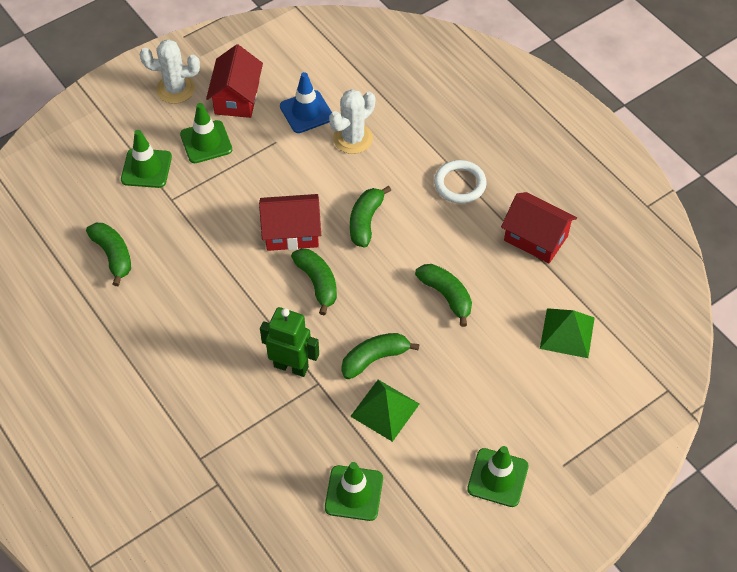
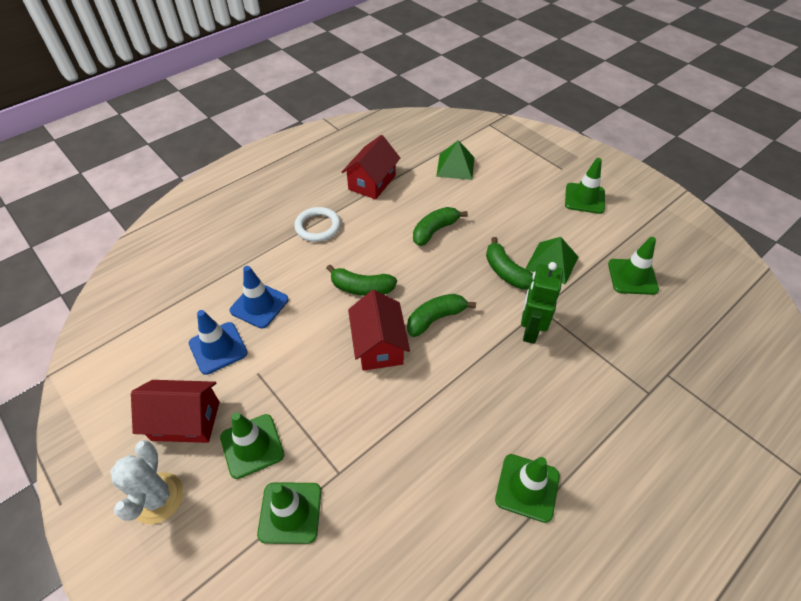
camera: 95 degrees left, 5 degrees down
(113, 255) = (427, 529): green banana -> none
(130, 330) = (527, 487): none -> green traffic cone
(353, 138) = (259, 305): white cactus -> blue traffic cone

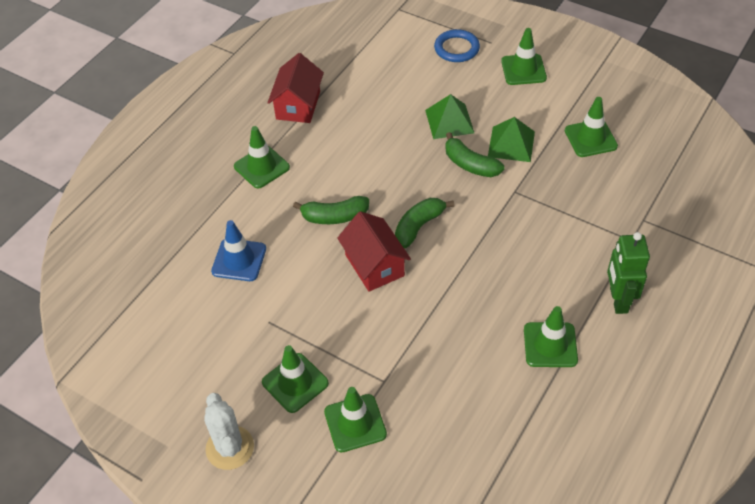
camera: 15 degrees left, 0 degrees up
(186, 420) = (221, 380): red house -> none
(218, 348) = (218, 310): blue traffic cone -> none
(318, 227) = (261, 167): white ring -> green traffic cone
(434, 231) = (384, 141): green banana -> none
(455, 166) = (380, 66): green pyramid -> green pyramid (449, 121)
(528, 167) = (456, 48): none -> blue ring
(530, 330) = (511, 213): green robot -> green robot (618, 300)

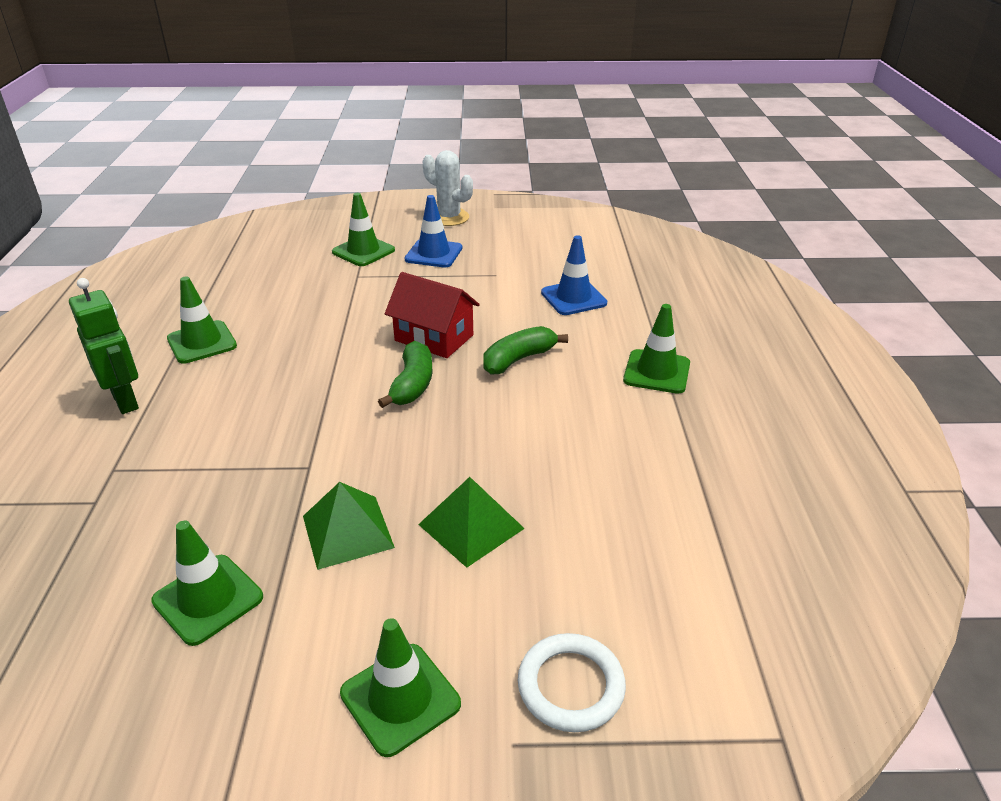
camera: 145 degrees right, 15 degrees down
(295, 383) = (433, 254): green traffic cone -> blue traffic cone
(298, 105) = (710, 455): red house -> none
(456, 48) = (570, 686): blue ring -> white ring
(470, 164) = (394, 476): green banana -> none

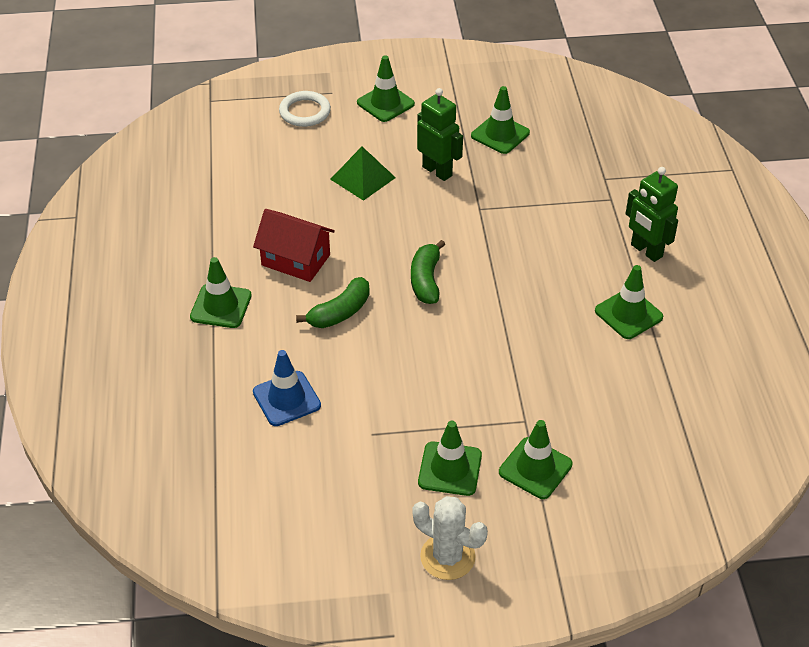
camera: 175 degrees right, 10 degrees up
(347, 531) = (437, 171): green pyramid -> green robot
(433, 254) = (450, 469): blue traffic cone -> green traffic cone
(434, 338) = (420, 333): red house -> red house (296, 260)

